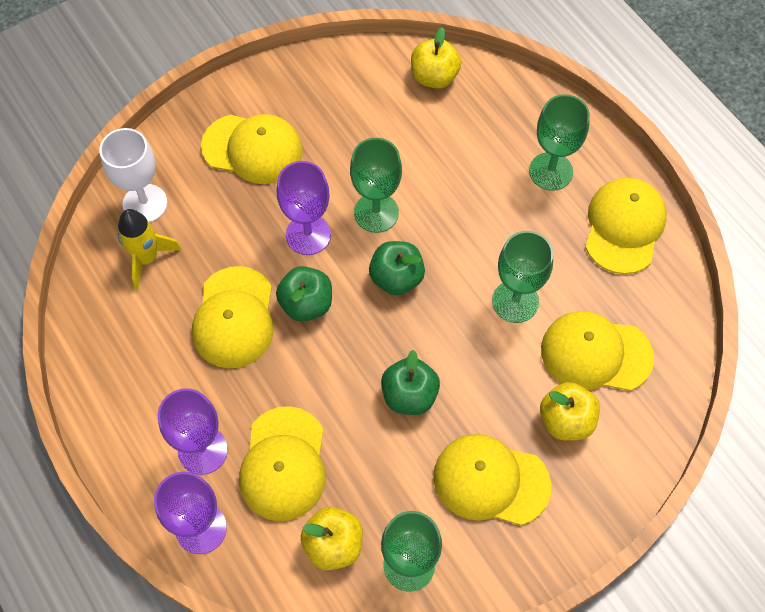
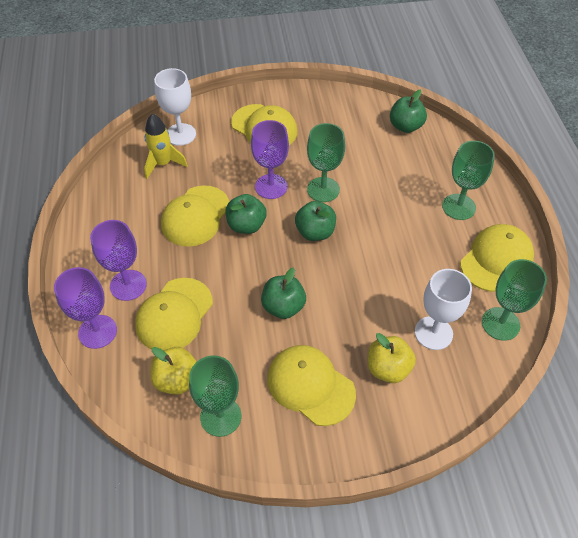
camera: 25 degrees right, 10 degrees down
(434, 77) = (405, 126): yellow apple -> green apple
(515, 301) = (391, 277): green goblet -> green goblet (500, 324)
(595, 353) = (433, 333): yellow cap -> white goblet

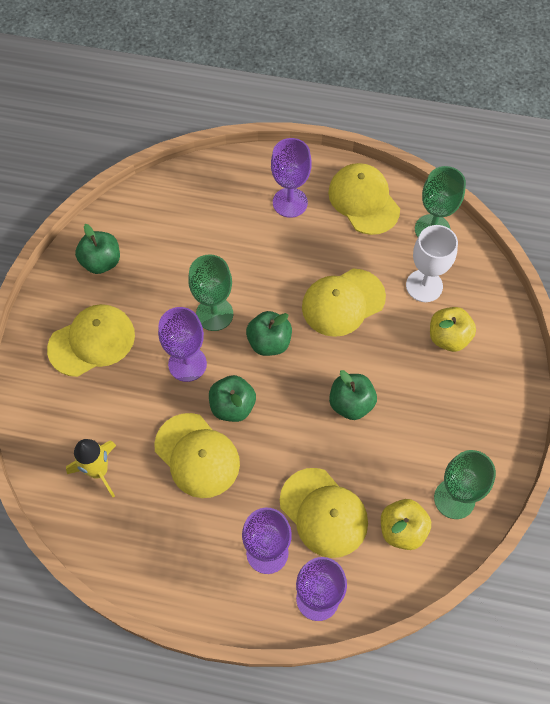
camera: 70 degrees left, 10 degrees up
(180, 134) = (57, 438): white goblet -> none
(310, 385) = (446, 409): yellow cap -> yellow cap (343, 302)
(405, 126) = (160, 202): green apple -> green apple (101, 262)
(458, 207) = (290, 202): green goblet -> purple goblet

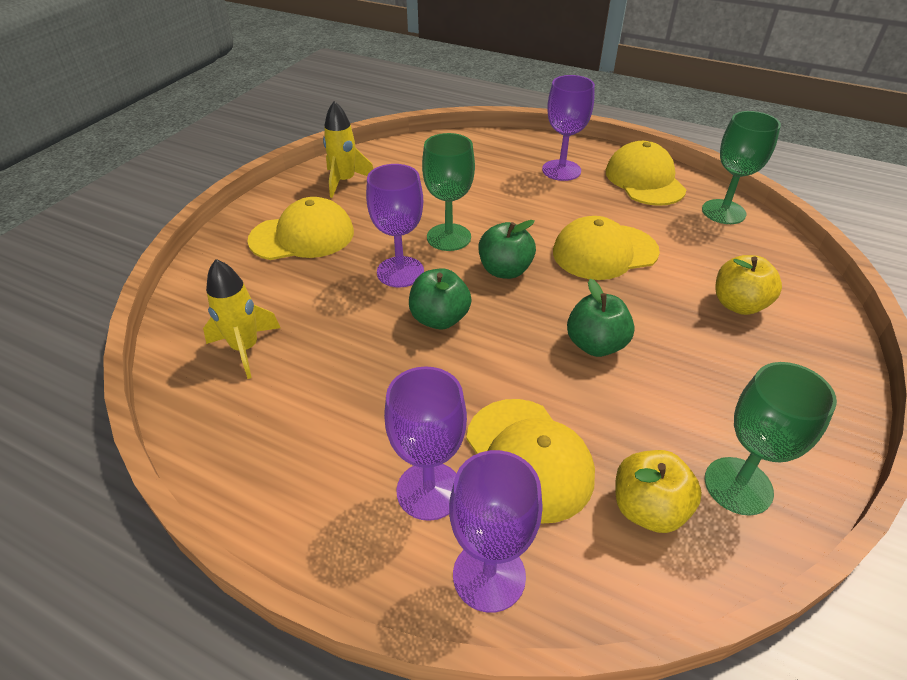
camera: 15 degrees right, 20 degrees down
(101, 262) = (345, 181): green apple -> yellow rocket
(197, 455) = (375, 358): yellow cap -> none
(424, 286) = (709, 254): white goblet -> none

